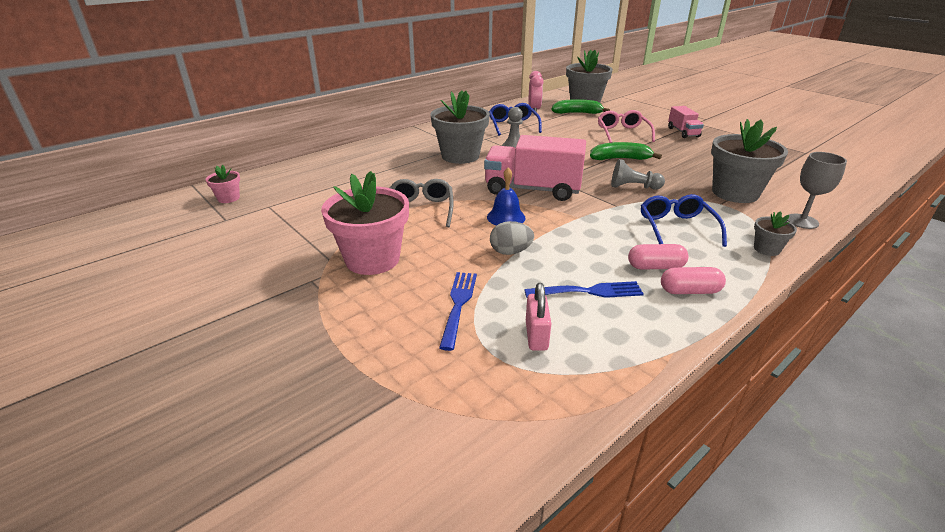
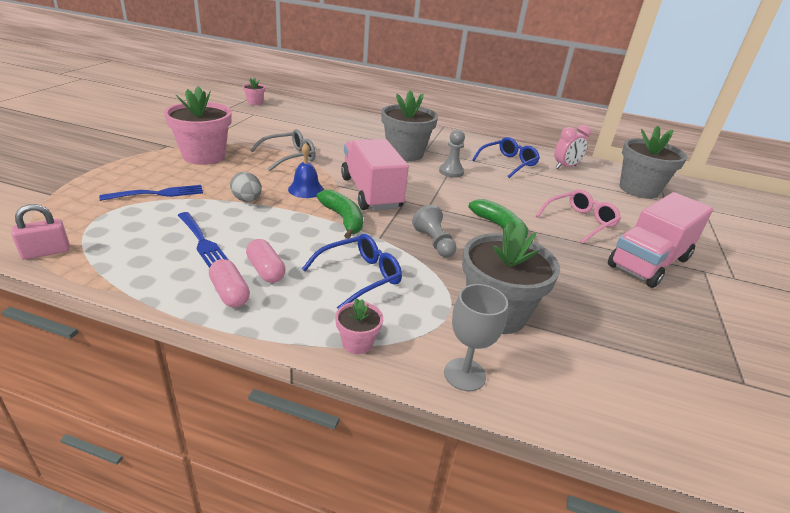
camera: 55 degrees right, 0 degrees up
(536, 335) = (128, 228): pink padlock -> pink padlock (46, 252)
(577, 113) = (596, 189): green banana -> green banana (343, 219)
(683, 132) = (649, 262): pink truck -> pink truck, size x1.89
(766, 249) = (357, 343): grey flower pot -> pink flower pot

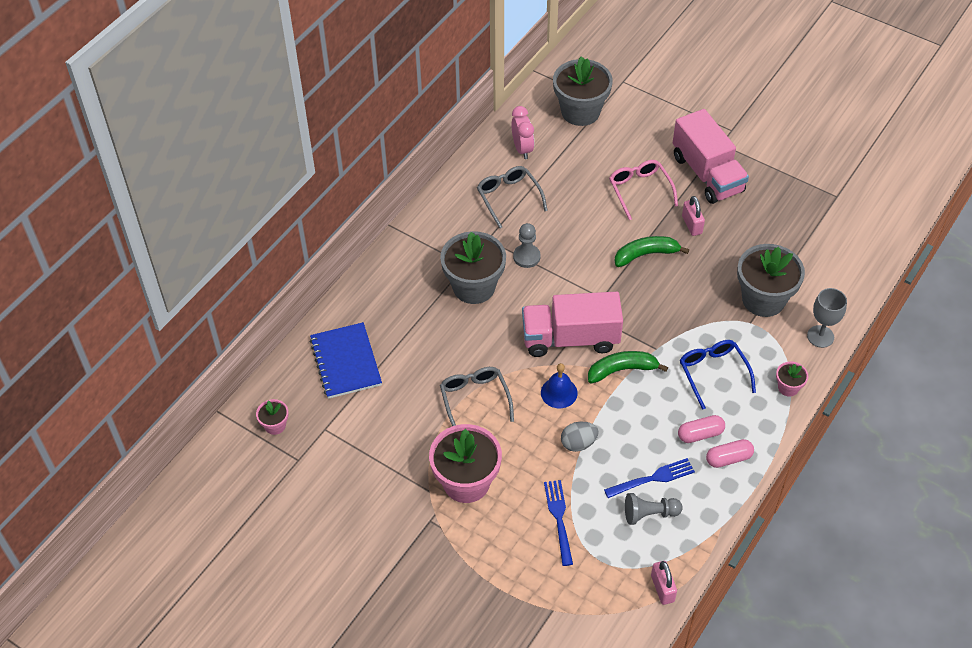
camera: 70 degrees left, 20 degrees up
(313, 118) = (346, 362): none -> blue notebook
(434, 242) = (667, 311): grey pawn -> grey pawn (649, 514)
(508, 163) = (509, 198): blue glasses -> grey glasses
(565, 254) = (691, 225): none -> pink padlock

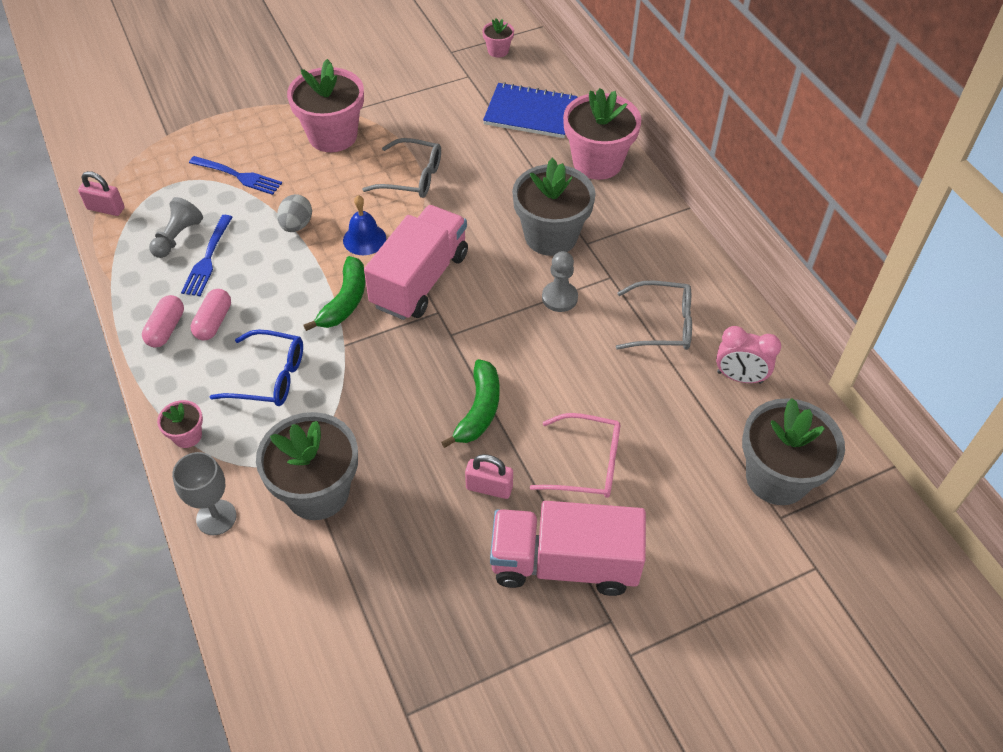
camera: 120 degrees right, 0 degrees up
(376, 294) = (597, 162): none -> pink flower pot

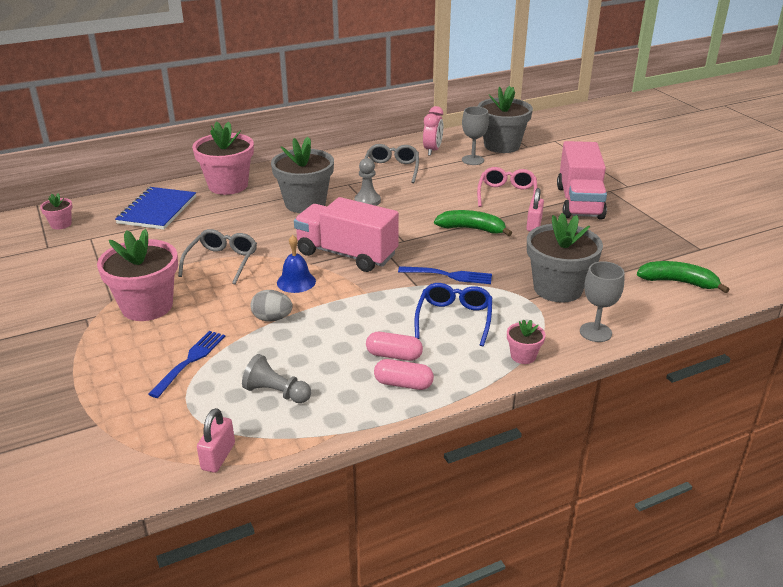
camera: 90 degrees left, 20 degrees down
(208, 258) = (309, 368): blue fork -> blue fork (448, 275)
(345, 301) = (369, 287): green banana -> green banana (678, 282)
(710, 429) = (473, 160): none -> grey goblet

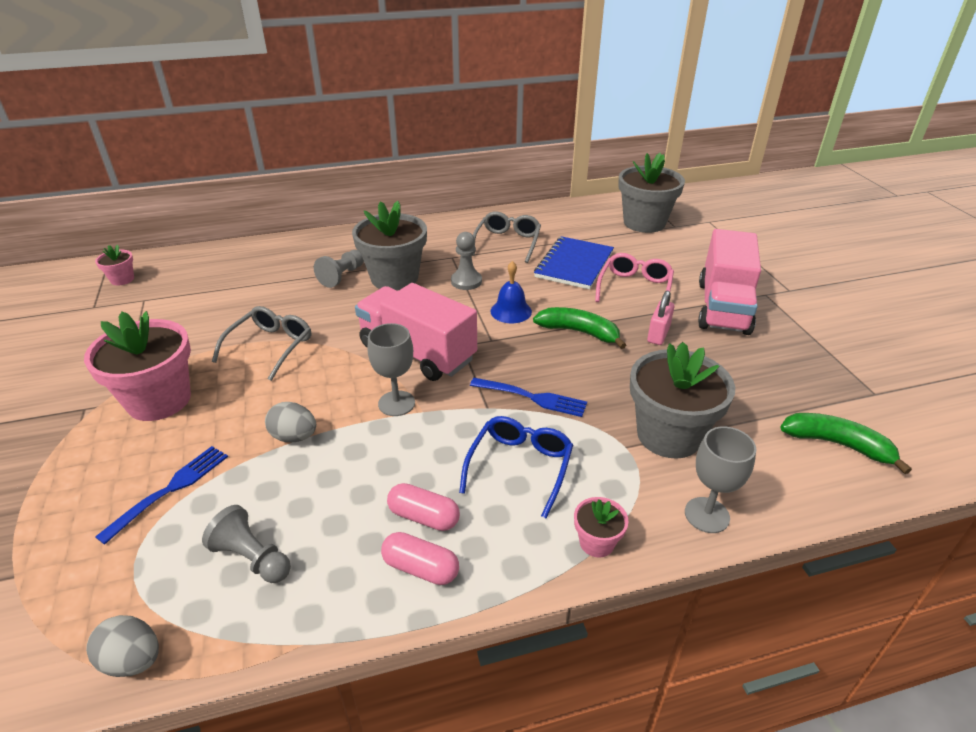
camera: 10 degrees right, 5 degrees up
(157, 210) = (230, 271): blue notebook -> blue notebook (574, 265)
(218, 456) = (133, 660): pink padlock -> grey egg
(228, 185) = (319, 247): pink flower pot -> none
(259, 206) = (342, 276): none -> grey pawn
(296, 282) = (343, 385): blue bell -> blue bell (511, 311)
(432, 150) = (561, 222): pink clock -> none
(473, 160) = (605, 238): grey goblet -> grey goblet (396, 403)

